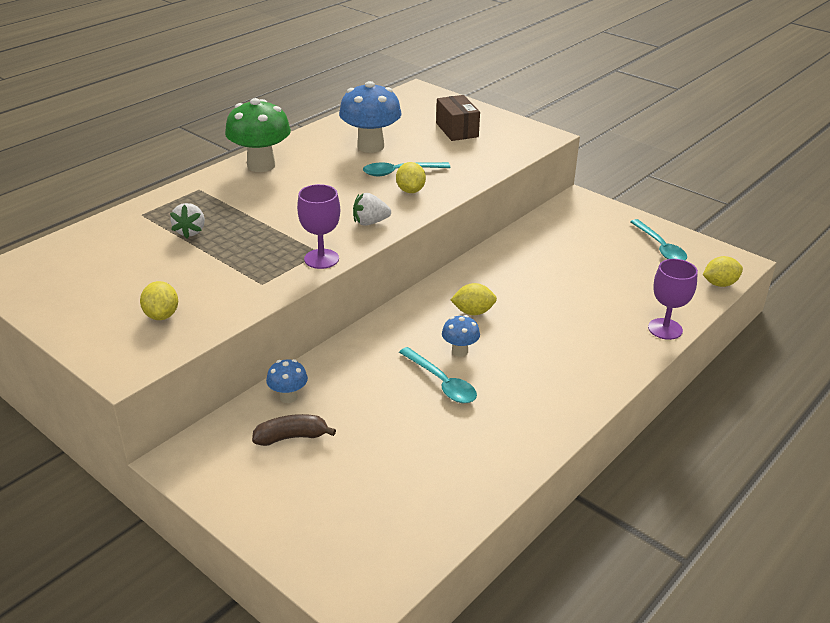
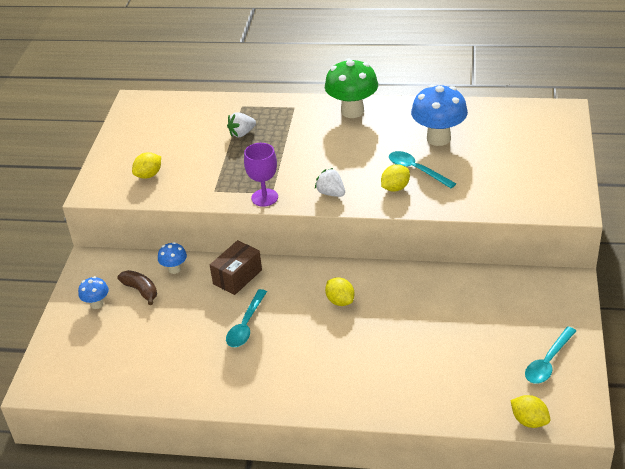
camera: 60 degrees right, 5 degrees up
(457, 130) = (520, 162): brown box -> brown box (237, 277)
(460, 351) = (288, 317): blue mushroom -> blue mushroom (97, 304)
(665, 329) = (422, 411): purple goblet -> none

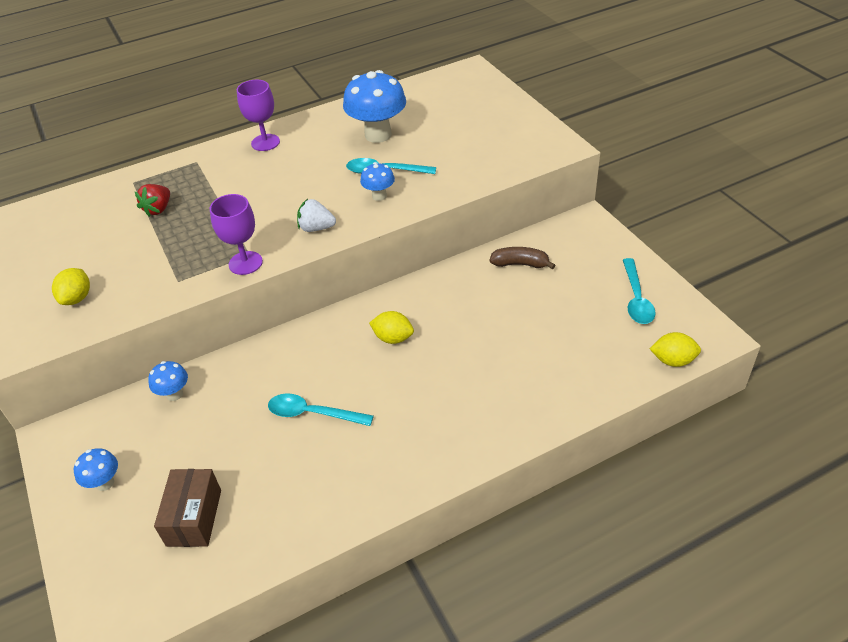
camera: 35 degrees left, 5 degrees up
(141, 290) = (151, 438): brown banana -> brown banana (520, 264)
(237, 277) = (258, 367): brown box -> brown box (194, 517)
(242, 133) = (158, 209): white strawberry -> red strawberry
(246, 325) = (313, 413): turquoise spoon -> turquoise spoon turned 120 degrees clockwise
(352, 111) = (265, 142): green mushroom -> purple goblet
(395, 188) = (379, 196): yellow lemon -> blue mushroom

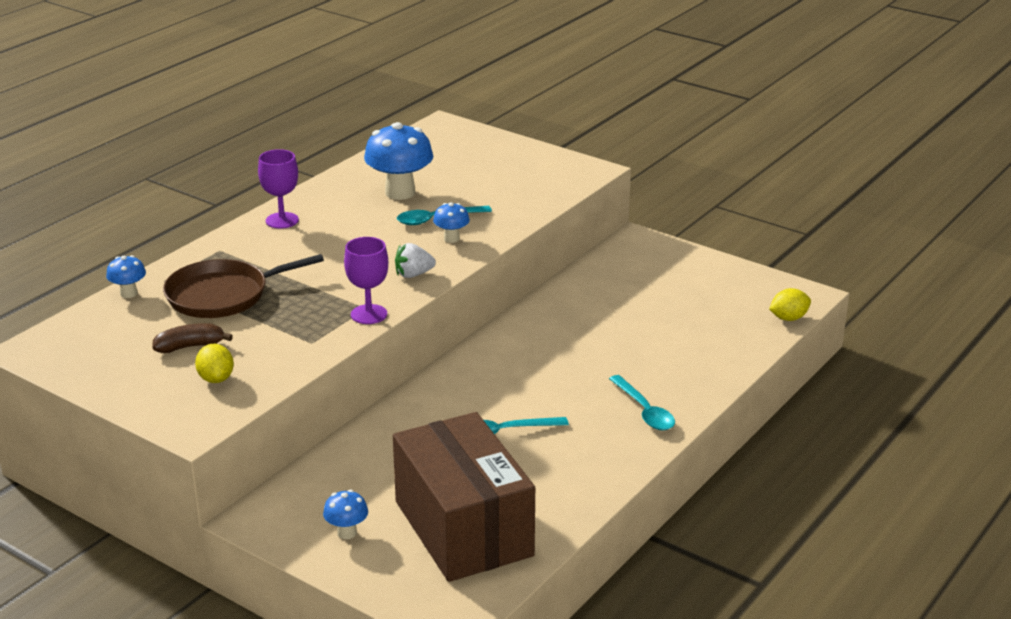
camera: 30 degrees left, 15 degrees down
(158, 209) = (223, 295): red strawberry -> brown pan
(174, 394) = (349, 455): blue mushroom -> blue mushroom (129, 293)
(194, 517) = (463, 528): brown box -> brown box, size x2.11
(393, 338) = (530, 362): yellow lemon -> none
(520, 264) = (601, 283): brown banana -> brown banana (190, 346)
(636, 299) = (725, 284): turquoise spoon -> turquoise spoon (644, 411)

